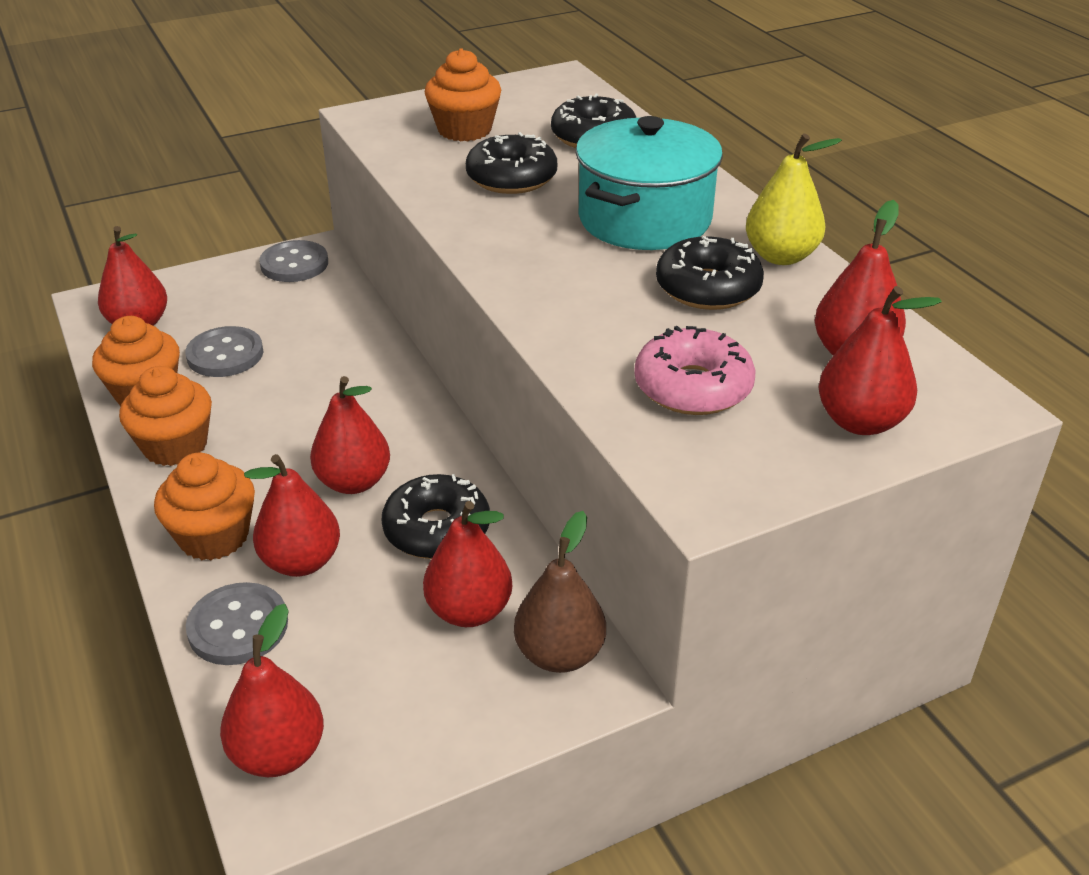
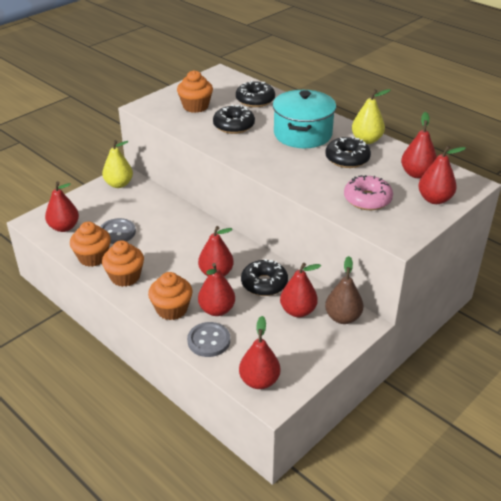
camera: 20 degrees left, 0 degrees up
(294, 264) = (119, 184): grey button -> yellow pear

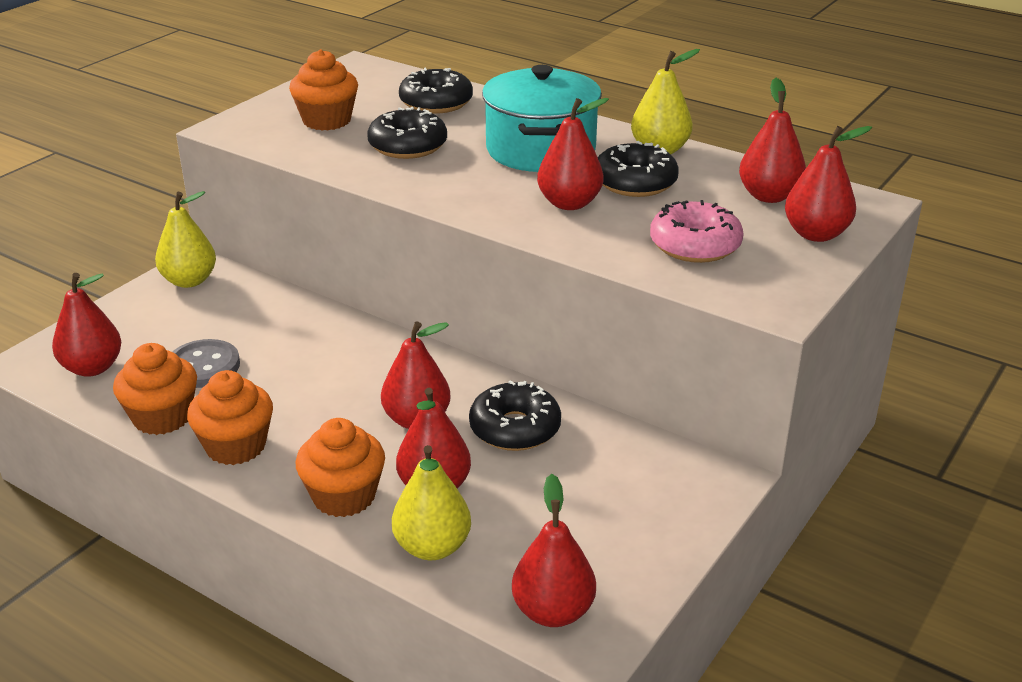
camera: 10 degrees left, 5 degrees down
(209, 341) = (432, 547): grey button -> yellow pear
(298, 311) = (593, 470): red pear -> red pear (569, 203)
(343, 317) = (681, 472): brown pear -> none

